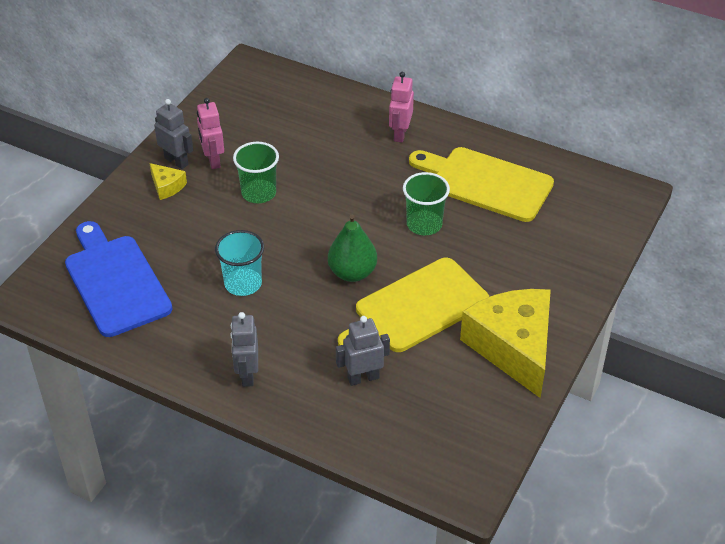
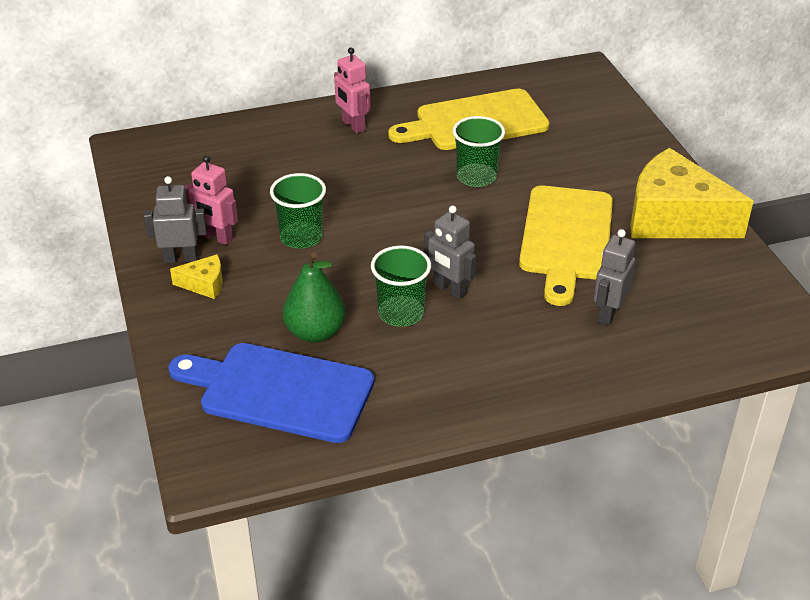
camera: 45 degrees left, 5 degrees down
(243, 283) = (401, 313): turquoise cup -> green cup
(247, 374) = (518, 378): grey robot -> grey robot (449, 289)
(352, 273) = (477, 246): green pear -> green pear (315, 332)

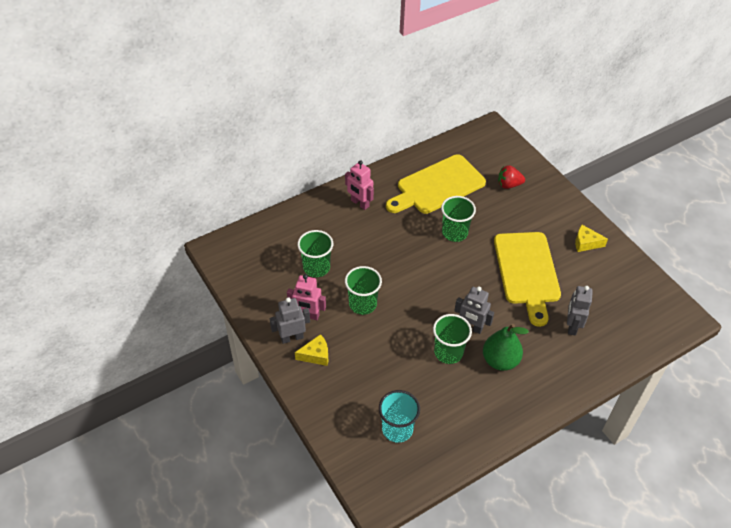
camera: 15 degrees left, 10 degrees up
(256, 186) = (316, 267): none -> green cup
(279, 391) = (397, 429): blue cutting board -> turquoise cup
(315, 332) = (401, 378): green pear -> green pear (500, 360)
(583, 134) = (508, 185): none -> red strawberry
(674, 218) = (586, 243): yellow cheese -> yellow cheese, size x0.42

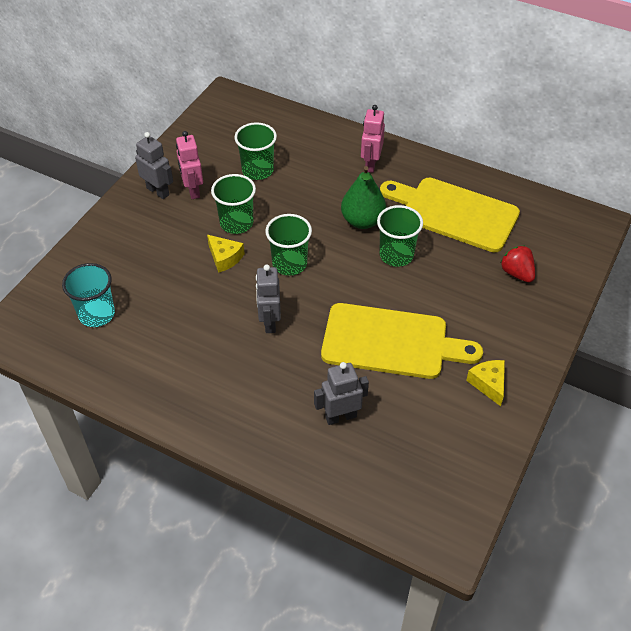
camera: 60 degrees right, 0 degrees up
(316, 355) = (148, 216): yellow cheese -> yellow cheese (225, 258)
(448, 352) = (221, 316): green cup -> green cup (289, 264)
(500, 360) = (240, 366): green pear -> green pear (362, 221)
(527, 272) = (391, 342): yellow cutting board -> yellow cutting board turned 135 degrees counterclockwise

